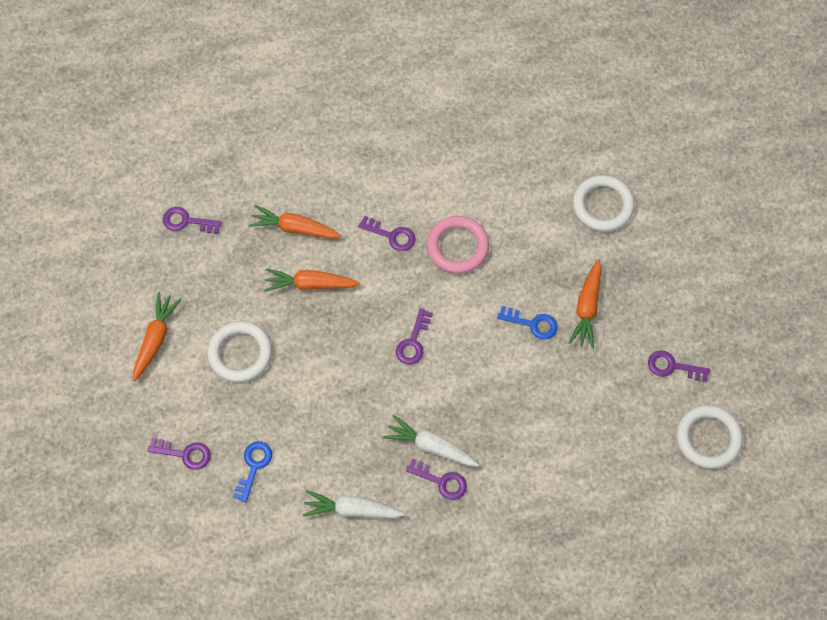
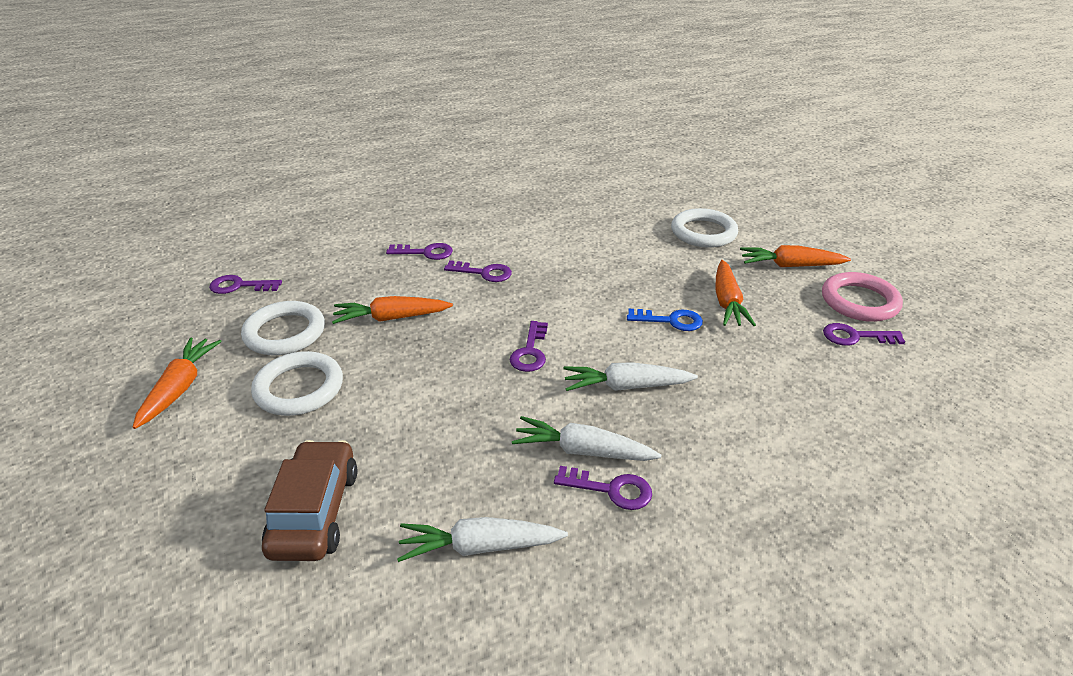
camera: 10 degrees left, 30 degrees down
(185, 454) = (202, 511): purple key -> purple key (425, 252)
(254, 466) = (315, 512): blue key -> brown car
(294, 228) = (370, 278): orange carrot -> orange carrot (790, 265)
(457, 247) = (561, 273): pink ring -> pink ring (859, 301)
(476, 391) = (626, 386): none -> white carrot
(708, 438) = (946, 394): white ring -> white ring (285, 333)

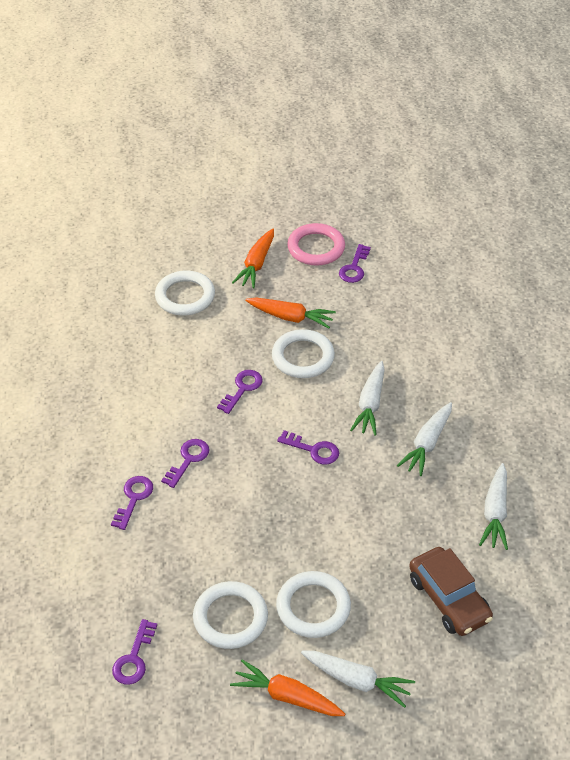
camera: 75 degrees left, 10 degrees up
(192, 440) = (357, 681): none -> white carrot
(315, 512) = (449, 599): brown car -> brown car turned 135 degrees counterclockwise
(391, 318) = (235, 536): orange carrot -> none
(611, 489) = (463, 438): purple key -> purple key (242, 389)
(670, 321) = (303, 357): blue key -> white ring

